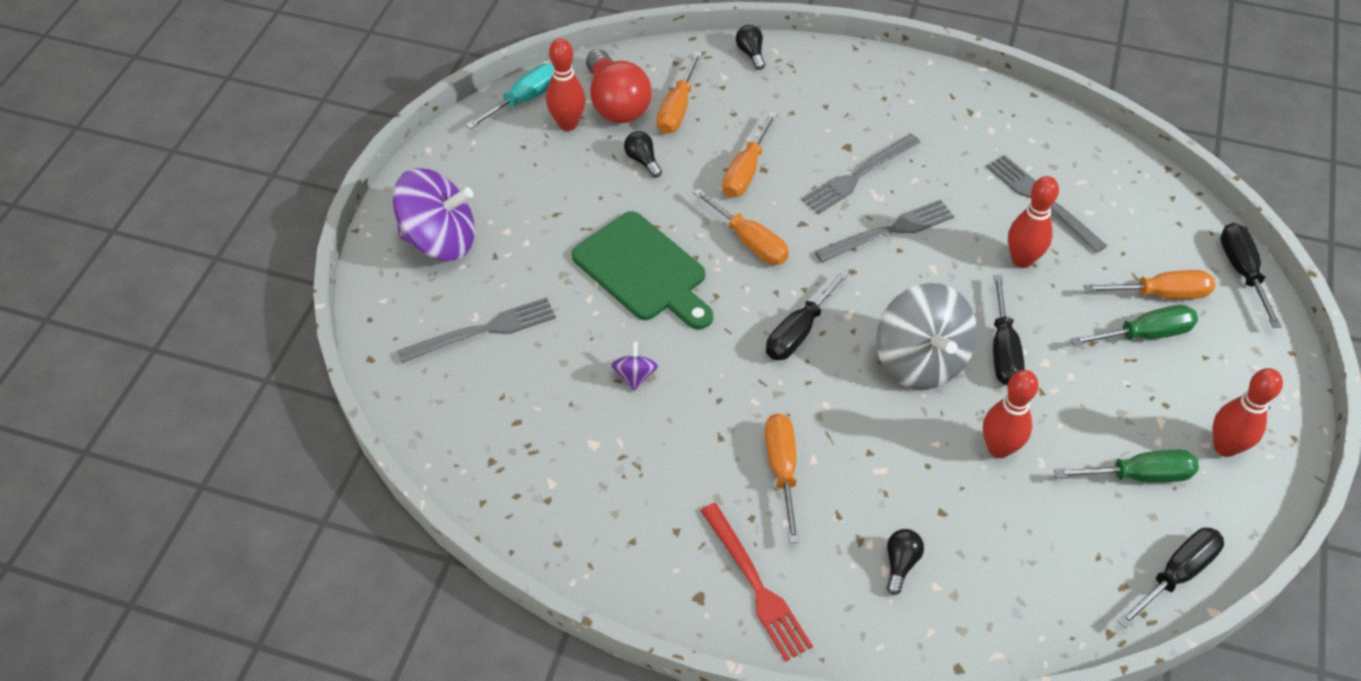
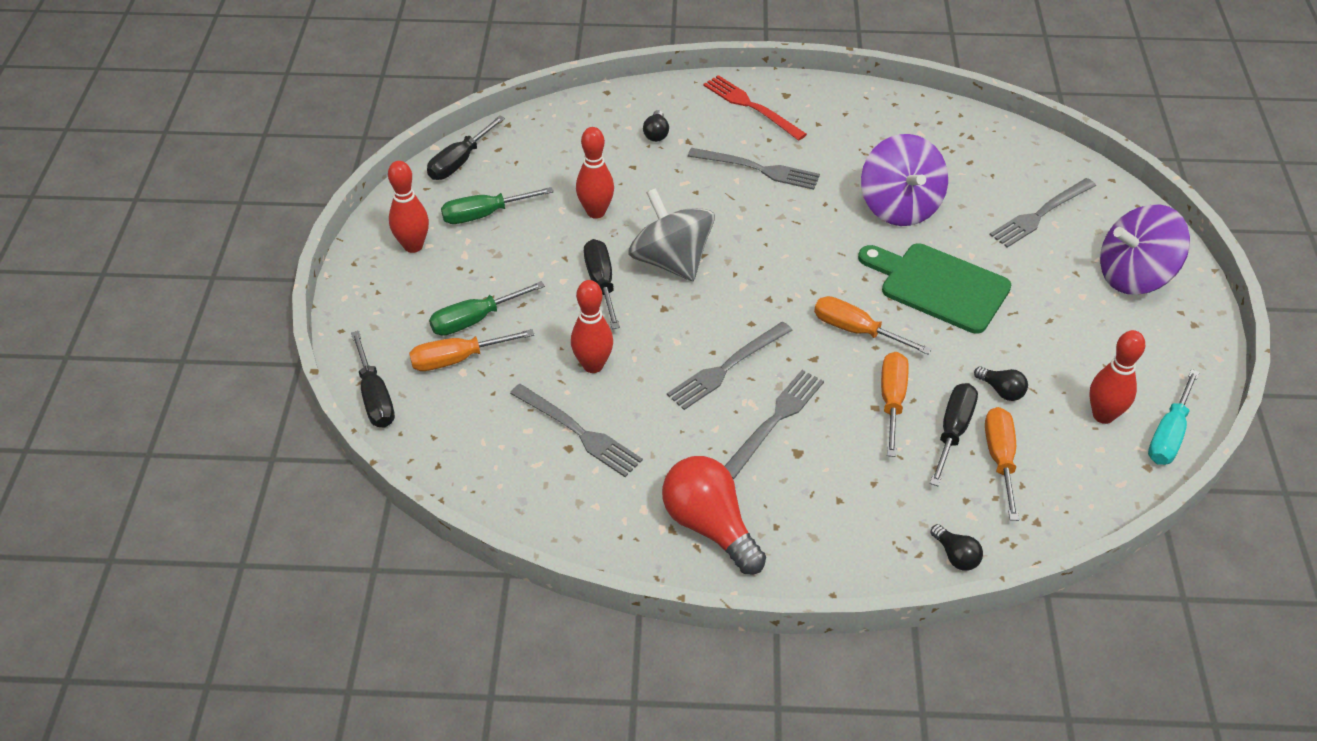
camera: 165 degrees right, 5 degrees down
(616, 103) = (1069, 451): red light bulb -> red light bulb (710, 526)
(635, 376) = (899, 206): purple spinning top -> purple spinning top, size x2.29
(782, 470) = (758, 169): orange screwdriver -> grey fork
(799, 331) = (781, 264): black screwdriver -> black screwdriver (953, 431)

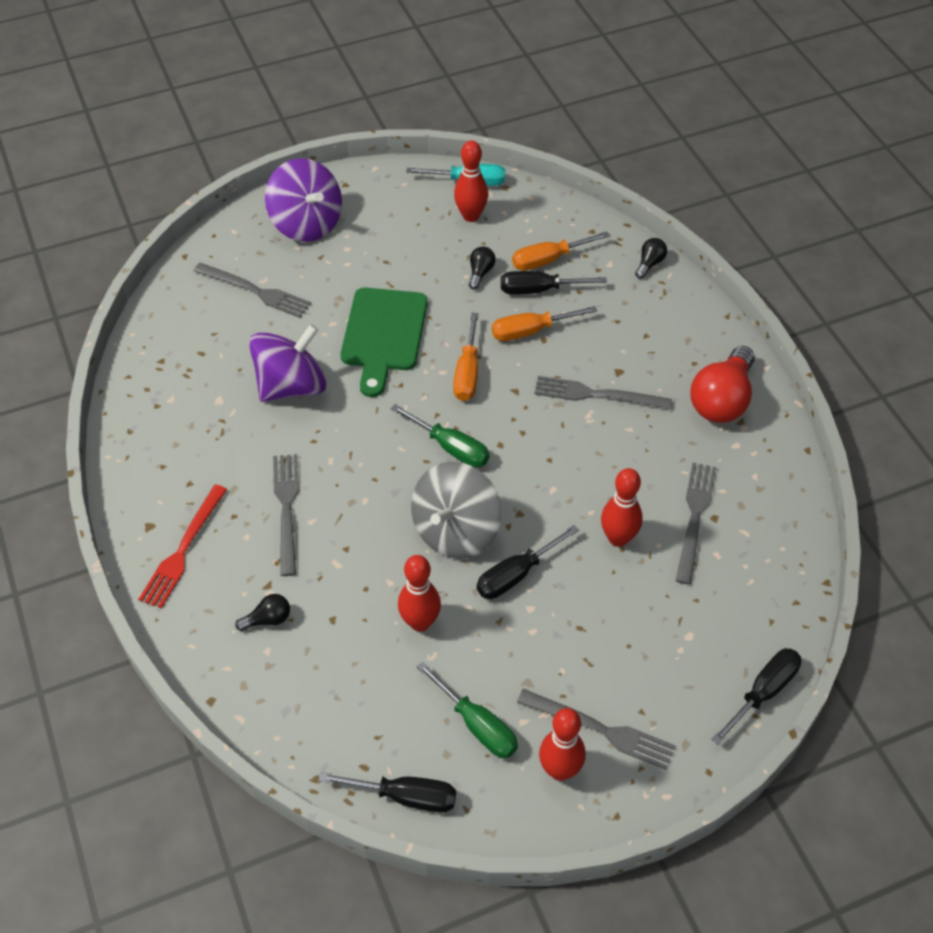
camera: 115 degrees left, 5 degrees up
(458, 359) = (678, 647): orange screwdriver -> none
(475, 320) = (623, 658): green screwdriver -> green screwdriver (450, 447)
(727, 367) = (561, 443): grey fork -> grey fork (600, 730)

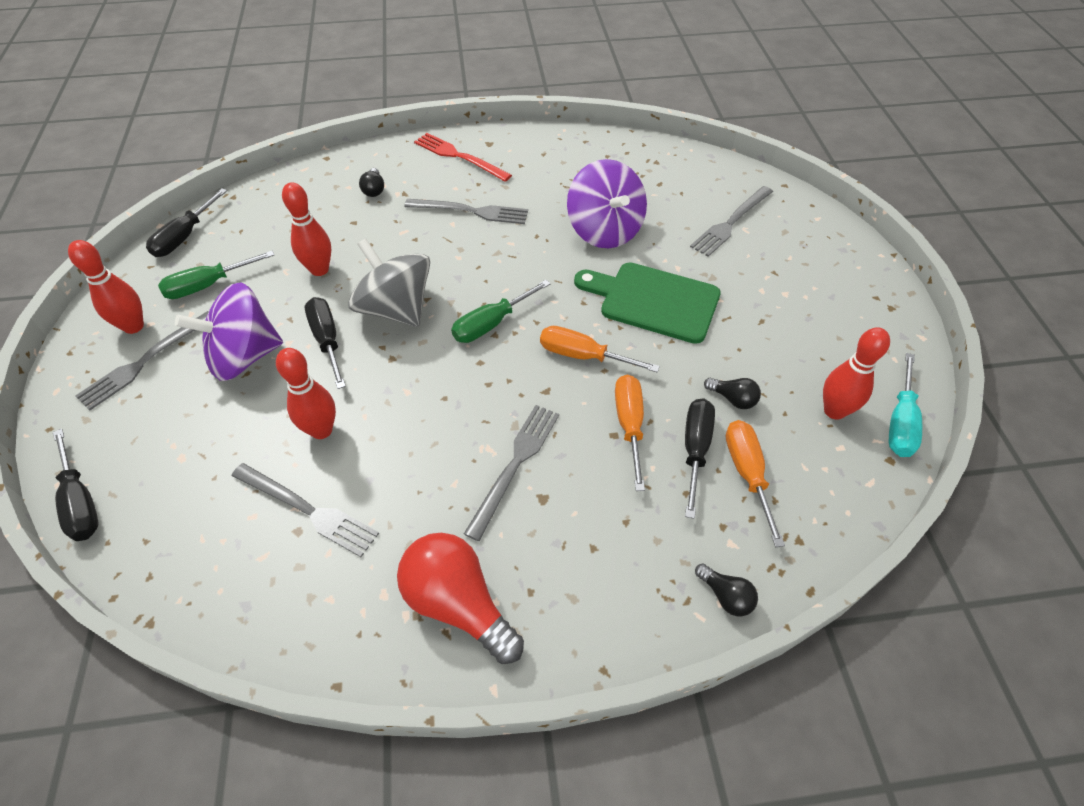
camera: 105 degrees right, 0 degrees up
(306, 223) = (826, 269): purple spinning top -> purple spinning top (244, 356)

